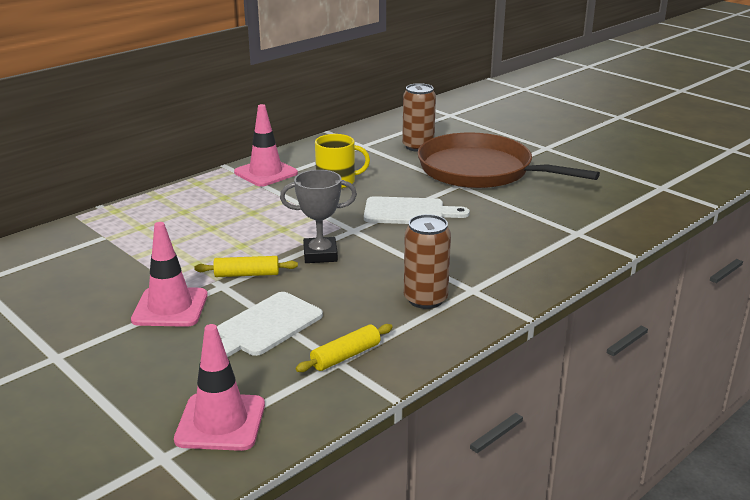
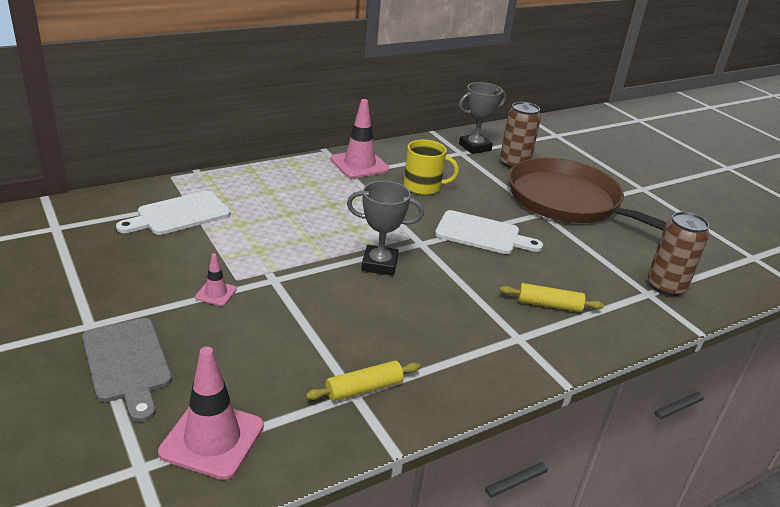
camera: 10 degrees right, 5 degrees up
(110, 380) = (128, 363): none -> grey cutting board
(170, 307) = (216, 293): pink traffic cone -> pink traffic cone, size x0.51
(247, 274) = (301, 272): yellow rolling pin -> yellow rolling pin (549, 305)
(265, 326) = (297, 335): white cutting board -> white cutting board (179, 214)
(374, 138) = (475, 147): none -> grey trophy
(425, 299) = (467, 338): brown can -> brown can (666, 286)

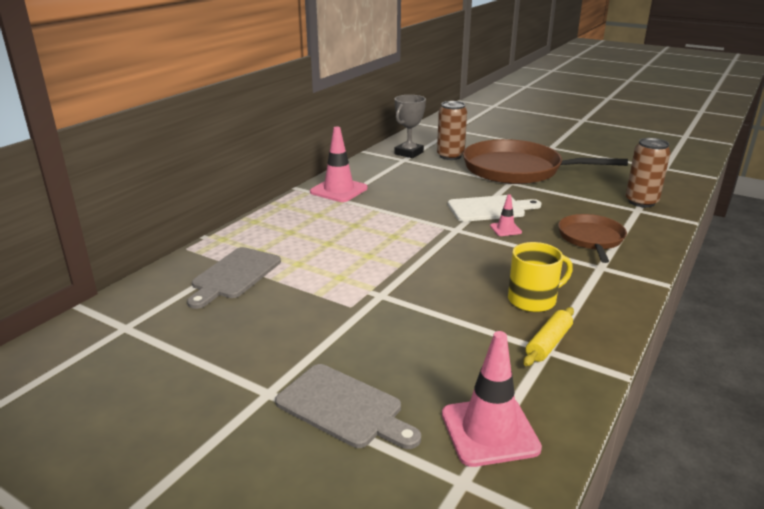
camera: 25 degrees left, 5 degrees down
(179, 214) = (235, 275): white cutting board -> grey cutting board
(216, 293) = (347, 323): pink traffic cone -> pink traffic cone (505, 229)
(379, 264) = (446, 254): grey trophy -> none
(423, 186) = (407, 191): yellow mug -> yellow mug (533, 300)
(549, 305) = (591, 239): yellow rolling pin -> brown pan

